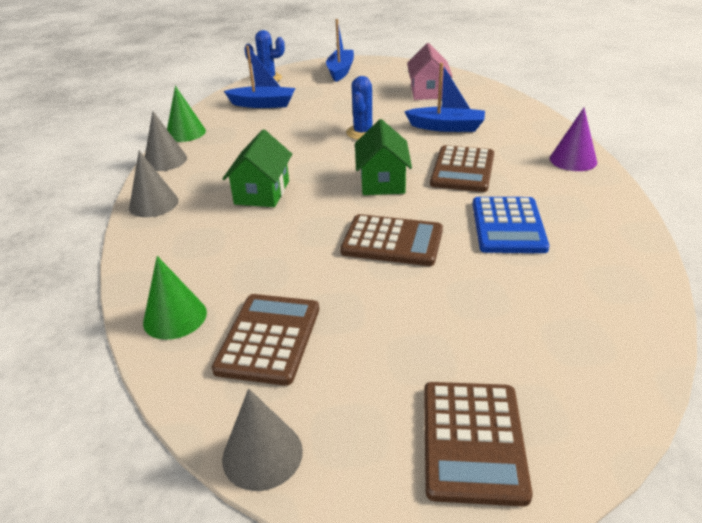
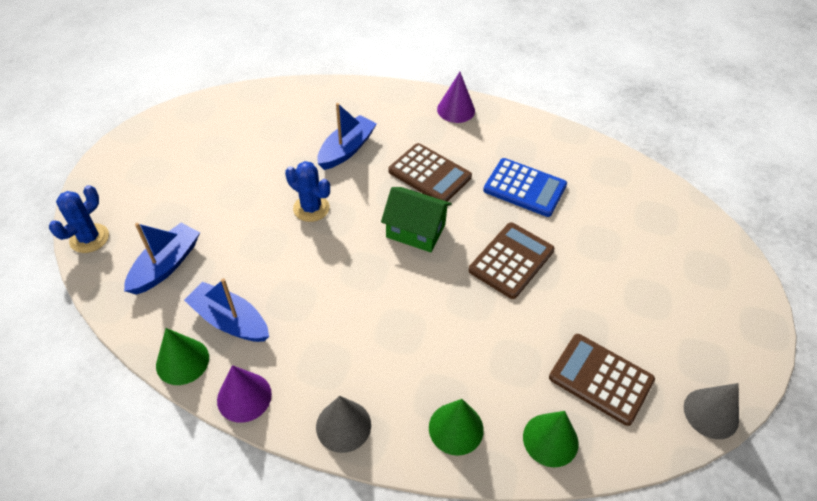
camera: 70 degrees left, 15 degrees up
(165, 160) = (244, 397): grey cone -> purple cone
(169, 257) = (456, 428): none -> green cone
(262, 192) = (379, 324): green house -> none
(340, 71) = (137, 168): blue boat -> blue boat (230, 321)
(428, 92) = (260, 128): pink house -> none
(473, 441) = (722, 303): brown calculator -> none

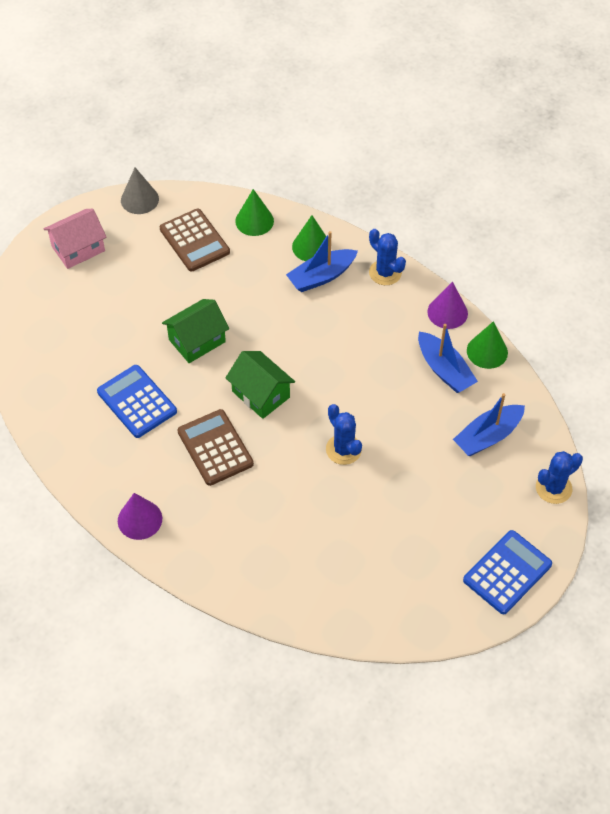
camera: 155 degrees left, 5 degrees up
(130, 160) = (507, 572): none -> blue calculator
(343, 425) = (385, 272): grey cone -> blue cactus
(346, 149) = (281, 507): blue boat -> blue boat (321, 276)
(511, 260) = (197, 341): brown calculator -> green house
(714, 317) = (78, 249): none -> pink house

